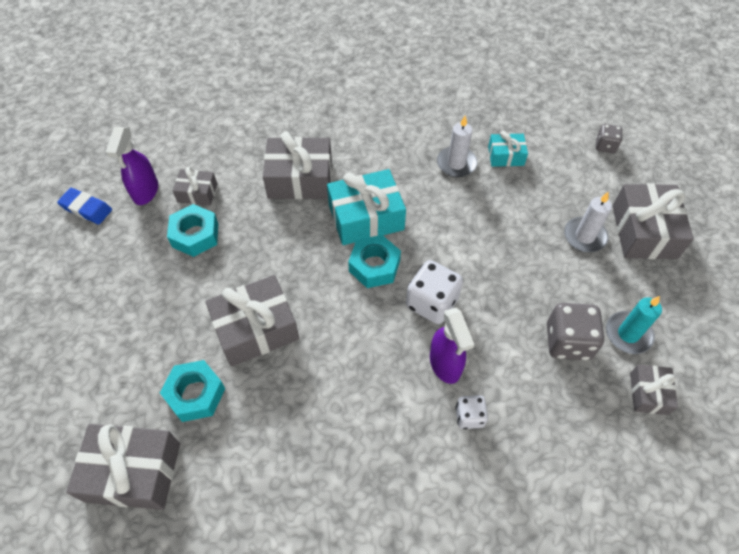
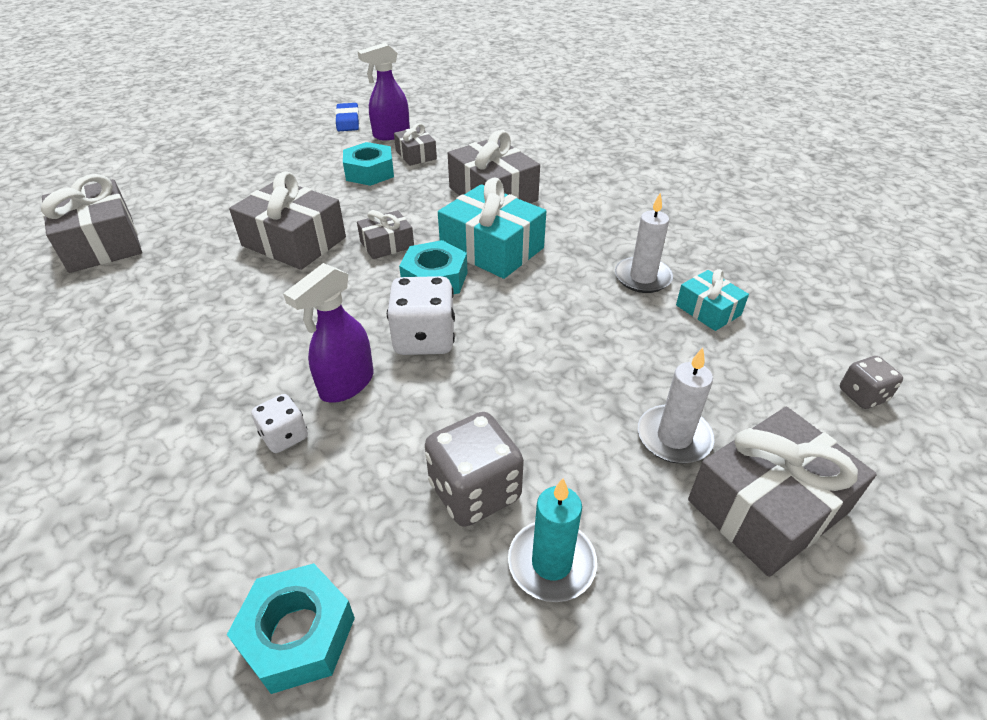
camera: 55 degrees right, 15 degrees down
(195, 394) = (199, 240): turquoise nut -> turquoise nut (297, 634)
(648, 393) = (460, 640): grey gift -> grey gift (387, 244)

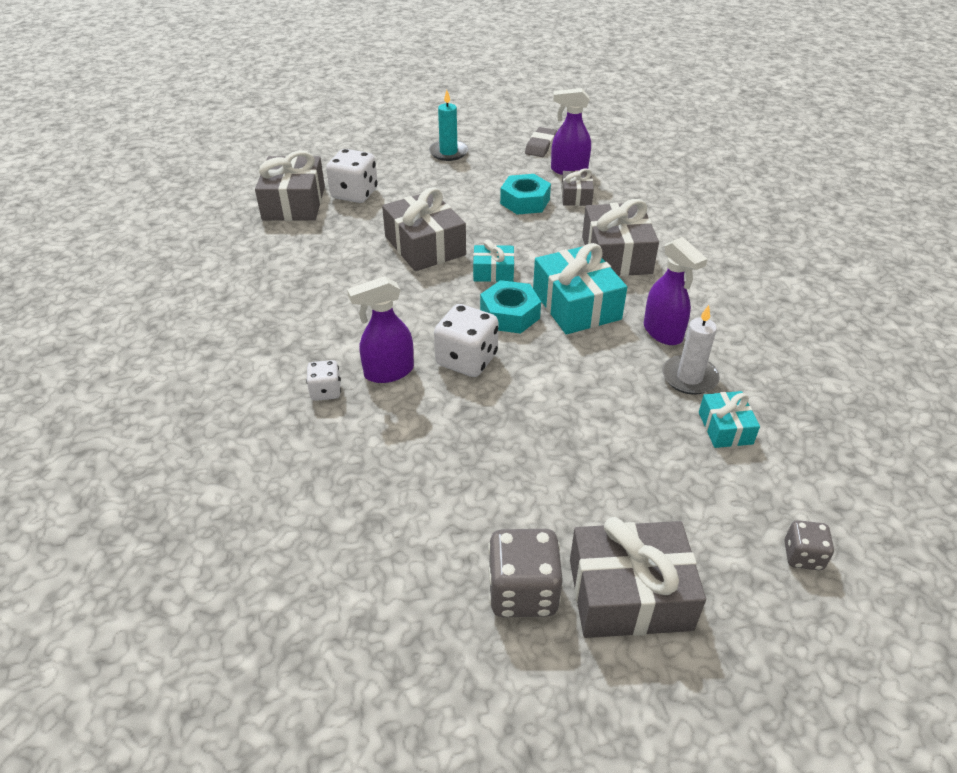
camera: 30 degrees right, 0 degrees up
(174, 214) = (354, 194): none -> white dice
(297, 634) = (258, 514): turquoise nut -> none
(348, 121) = (541, 145): blue eraser -> grey eraser
(387, 244) = (493, 272): grey gift -> turquoise gift
(474, 491) = (422, 483): grey dice -> grey dice (522, 592)
(551, 563) = (437, 552): turquoise candle -> turquoise candle (448, 152)
(588, 247) = (663, 333): none -> purple spray bottle
(674, 437) = (599, 513): white candle -> none

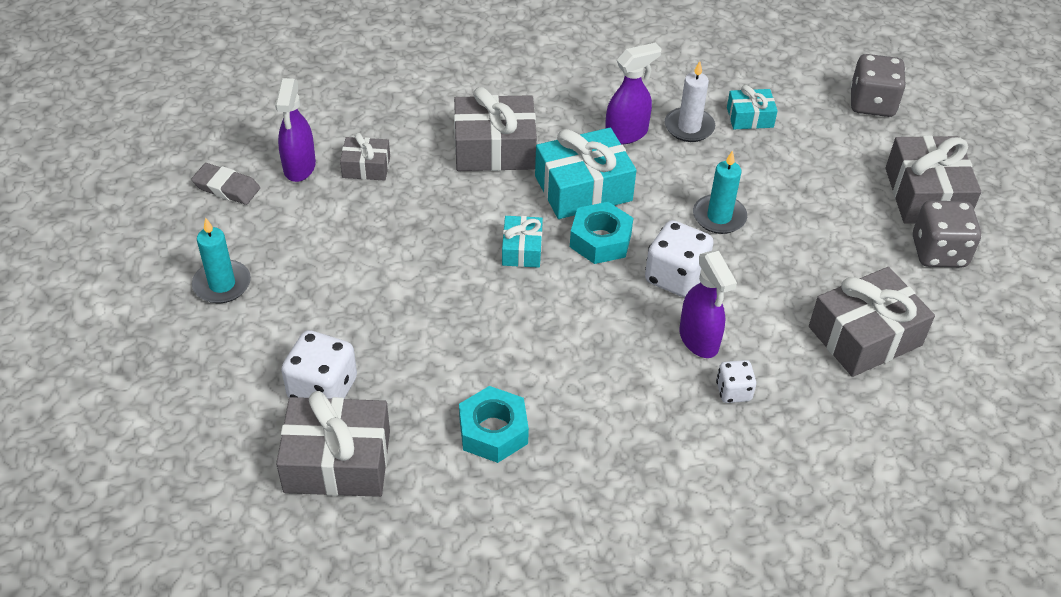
camera: 90 degrees left, 5 degrees up
(425, 246) = (463, 310): grey gift -> grey gift (865, 336)
(525, 201) = (371, 213): turquoise nut -> turquoise nut (493, 431)
(553, 394) = (719, 217): none -> turquoise candle
(803, 556) = (872, 104): grey dice -> grey dice, size x1.75

